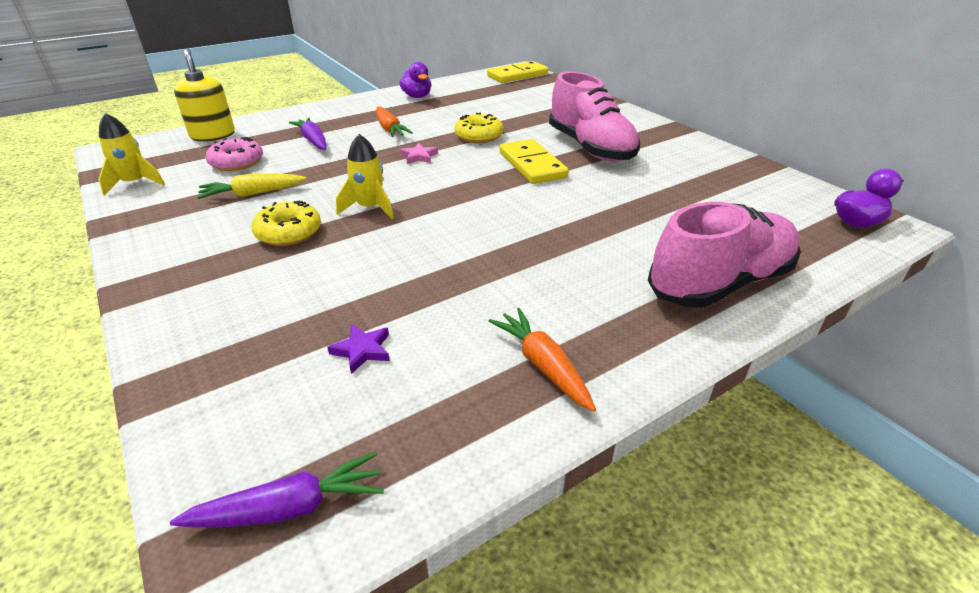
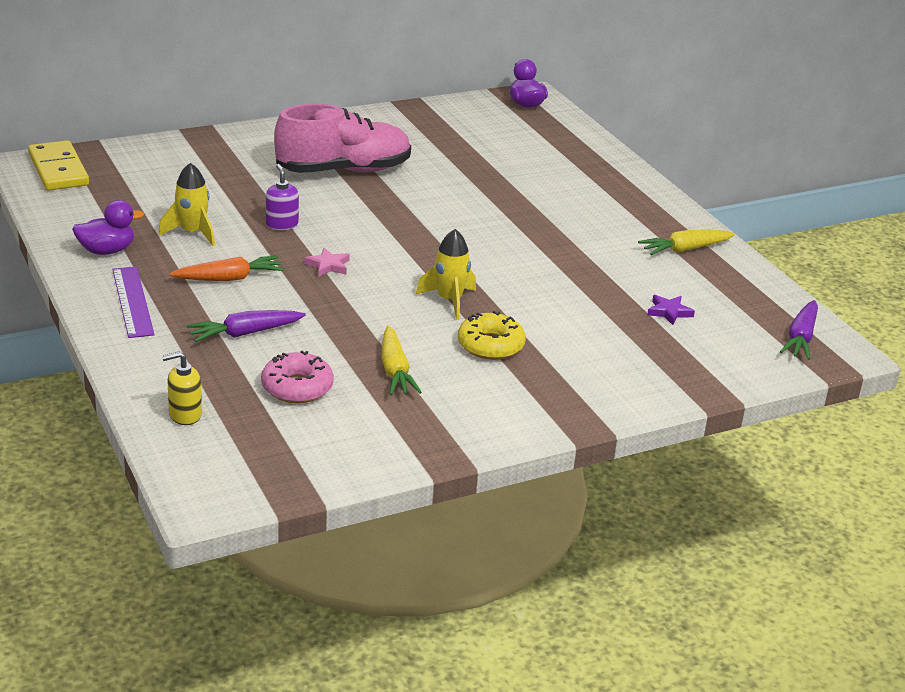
camera: 85 degrees left, 5 degrees down
(135, 183) = (337, 459): yellow rocket -> yellow rocket (192, 233)
(213, 135) = (185, 415): yellow soap dispenser -> yellow soap dispenser, size x0.61
(289, 508) = (800, 338): purple carrot -> purple carrot turned 150 degrees counterclockwise
(353, 109) = (132, 301): none -> purple ruler
(479, 136) = (282, 224): yellow donut -> purple soap dispenser
(532, 165) = (375, 207): yellow domino -> none
(543, 365) = (685, 249): orange carrot -> yellow carrot
(720, 283) = (599, 173): pink shoe -> none

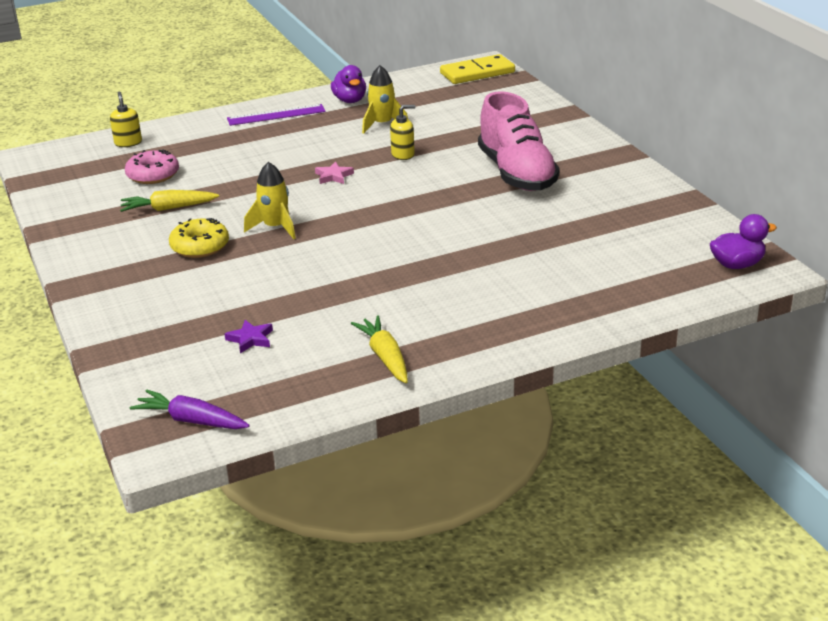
camera: 95 degrees right, 0 degrees up
(229, 278) = (310, 142): orange carrot -> none
(245, 333) = (229, 153): purple carrot -> none
(282, 224) = (403, 155): purple soap dispenser -> yellow soap dispenser

